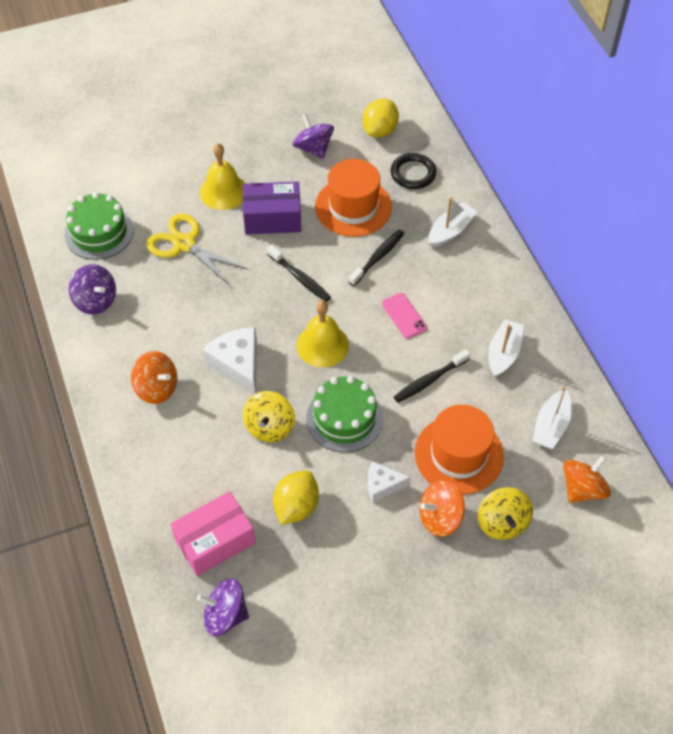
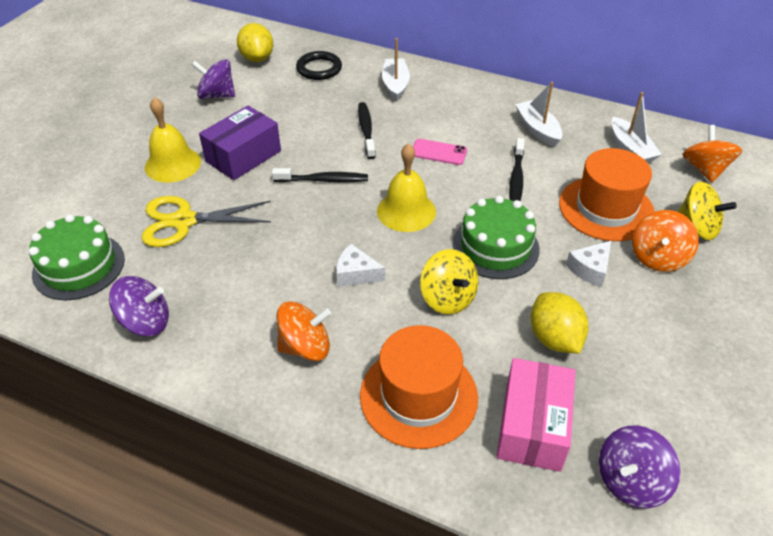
camera: 45 degrees left, 10 degrees down
(237, 365) = (356, 274): white cheese -> white cheese, size x0.61
(353, 207) = (301, 112): orange hat -> orange hat (418, 396)

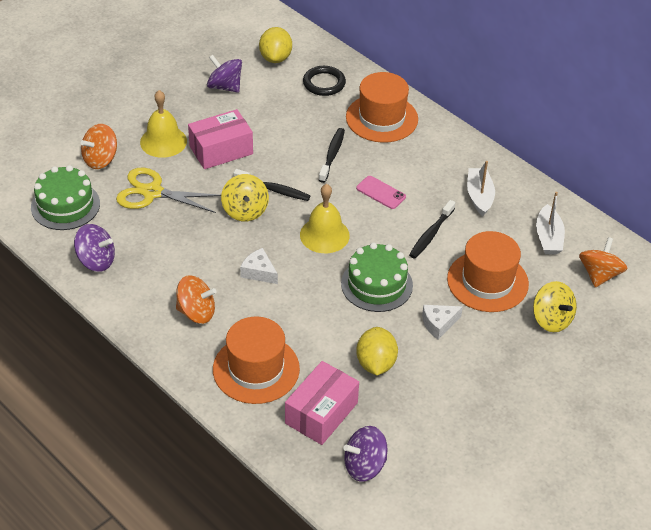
camera: 20 degrees right, 0 degrees up
(243, 156) = (221, 150): purple box -> pink box
(395, 85) = (381, 118): white boat -> orange hat
(447, 298) = (316, 311): yellow spinning top -> yellow spinning top (245, 211)
(658, 257) = (500, 332): orange spinning top -> orange spinning top (100, 159)

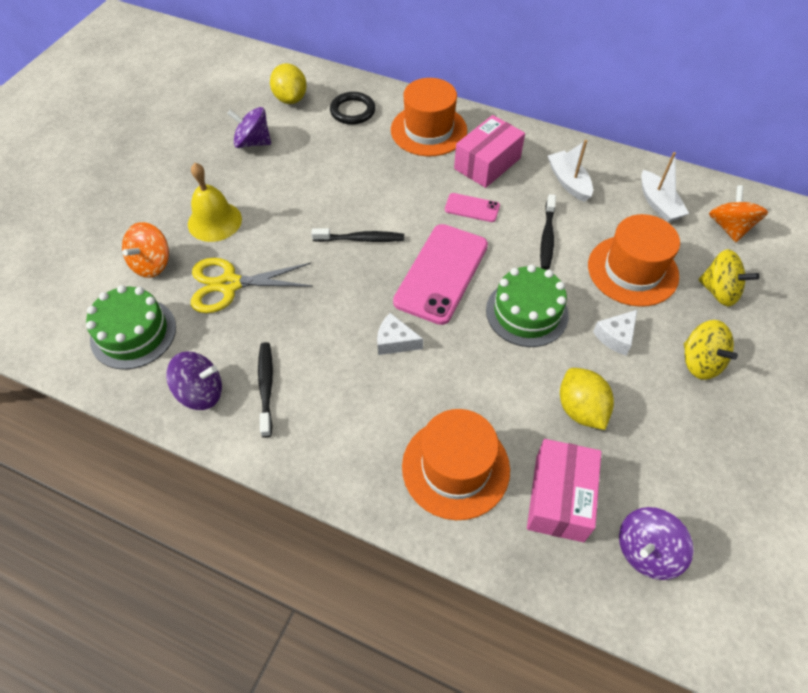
camera: 20 degrees left, 10 degrees up
(196, 312) = (350, 418): orange spinning top -> none
(221, 150) = (282, 212): pink box -> pink box (487, 163)
(245, 211) = (343, 273): yellow spinning top -> yellow spinning top (700, 362)
(324, 235) = (441, 273): yellow bell -> pink phone
(332, 155) = (401, 182): black toothbrush -> black toothbrush (266, 387)

